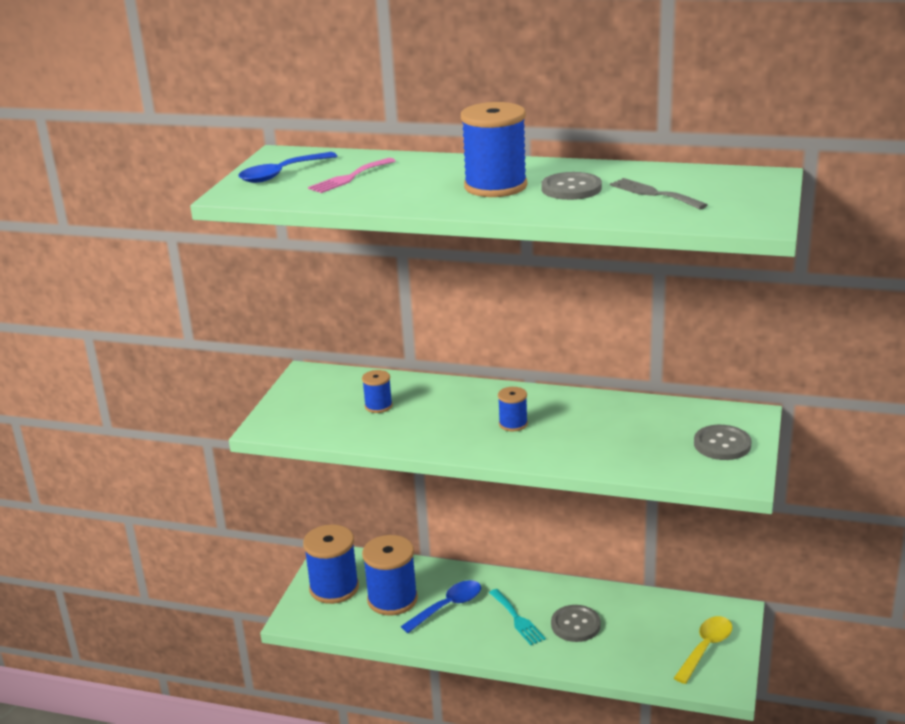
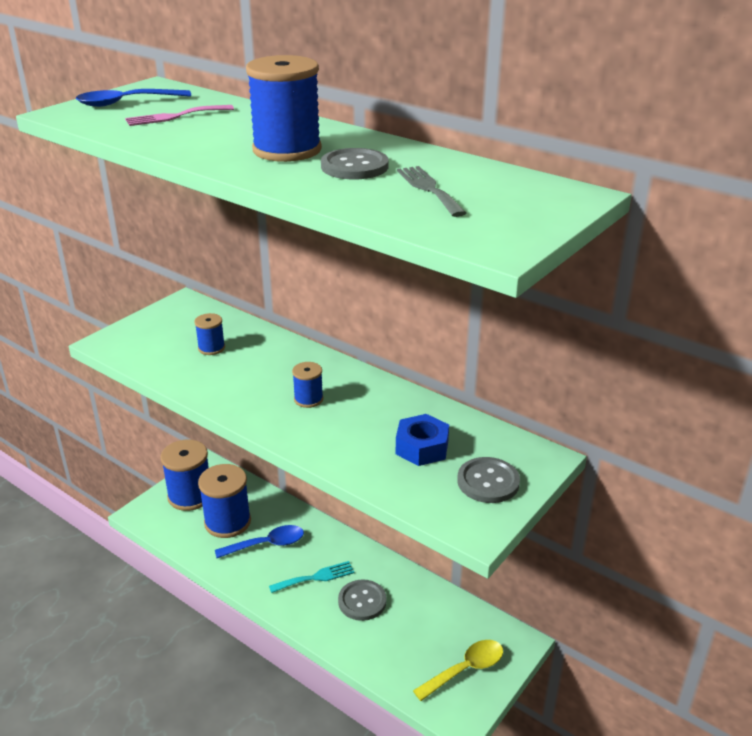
camera: 20 degrees right, 5 degrees up
(517, 619) = (316, 577): turquoise fork -> turquoise fork turned 105 degrees counterclockwise
(646, 434) = (422, 447): none -> blue nut

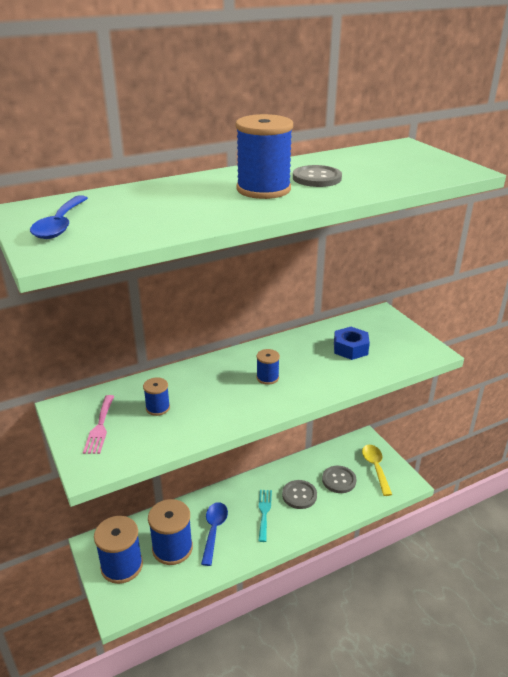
camera: 65 degrees left, 0 degrees up
(175, 116) = (132, 212): pink fork -> pink fork (100, 427)
(429, 189) = (372, 169): grey fork -> none
(488, 482) = (395, 336): grey button -> grey button (339, 480)

